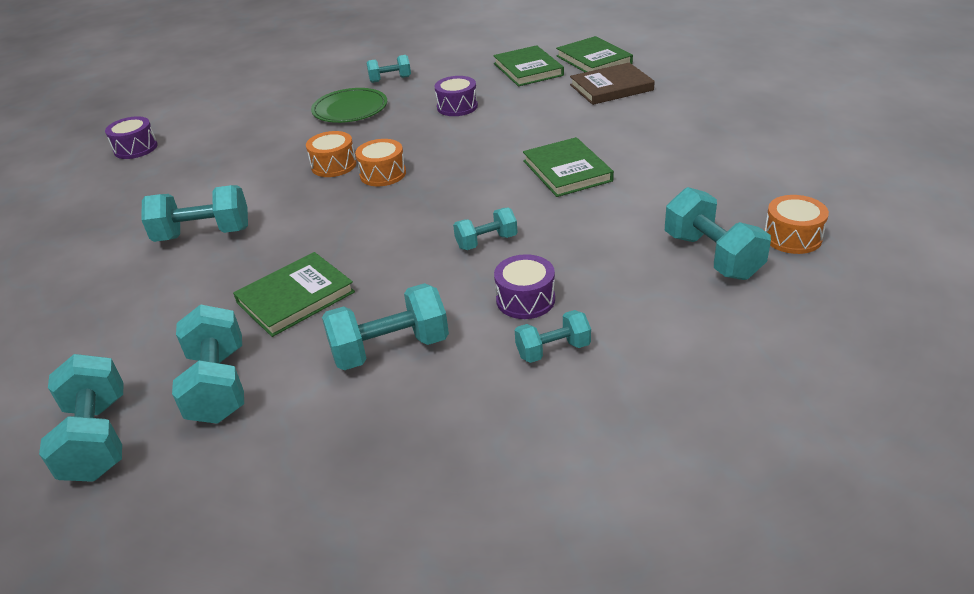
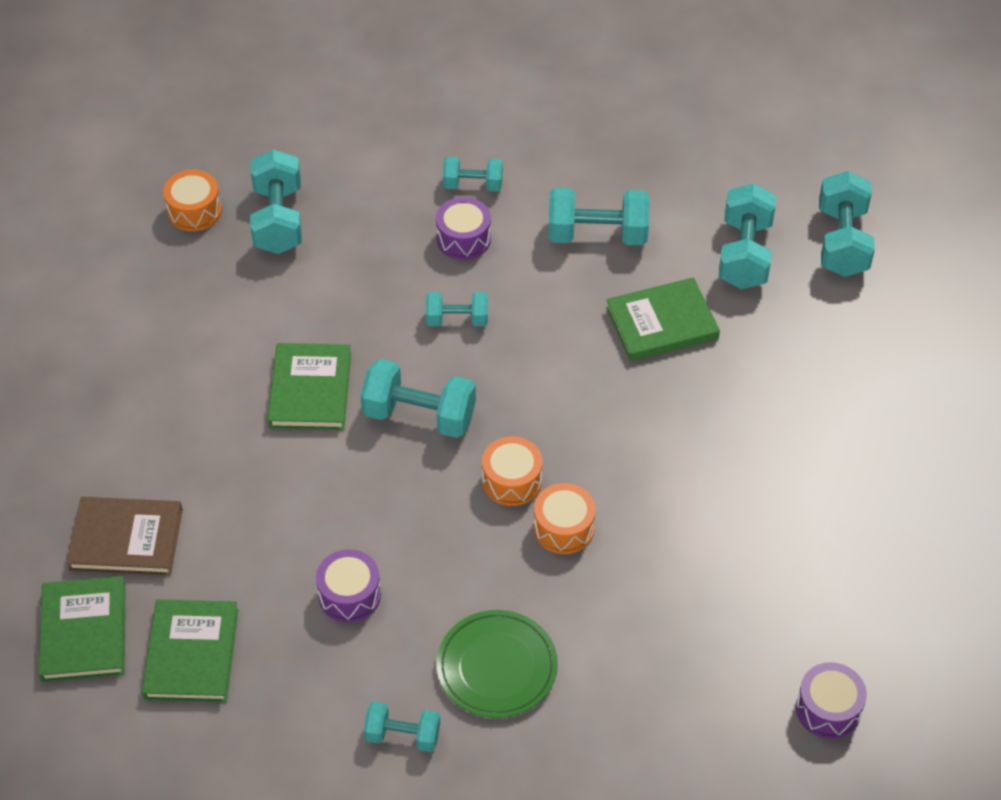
camera: 160 degrees left, 15 degrees up
(203, 234) = (742, 459): turquoise dumbbell -> turquoise dumbbell (419, 415)

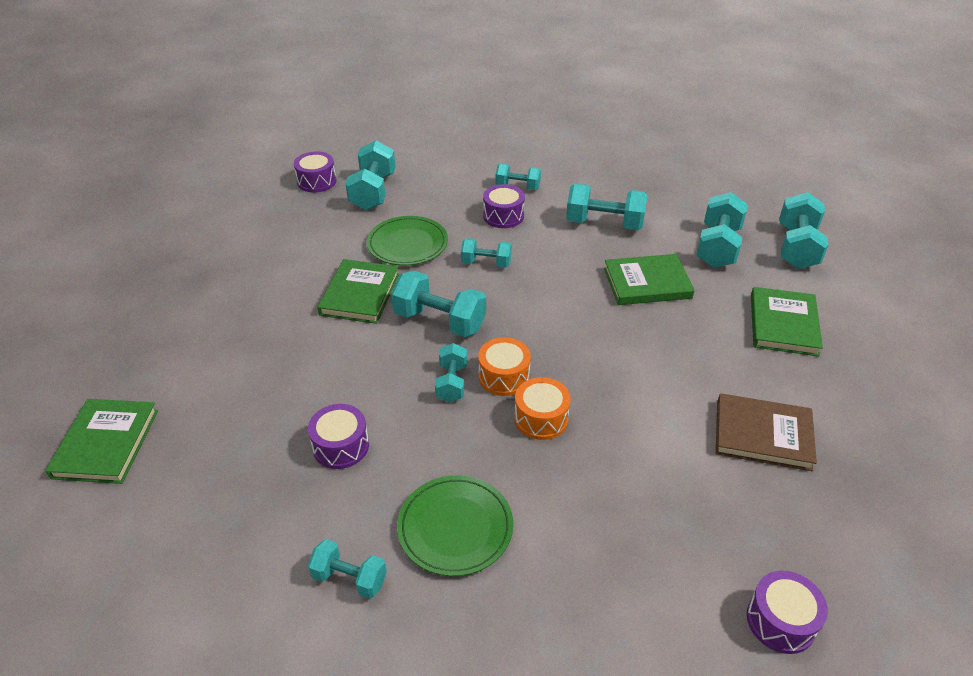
camera: 10 degrees right, 10 degrees down
(126, 539) = (174, 378): brown book -> brown book (763, 435)
(191, 654) = (187, 475): green book -> green book (783, 324)
(194, 211) = (317, 181): orange drum -> purple drum
(349, 303) = (407, 244): none -> green plate
(454, 498) = (452, 383): none -> turquoise dumbbell

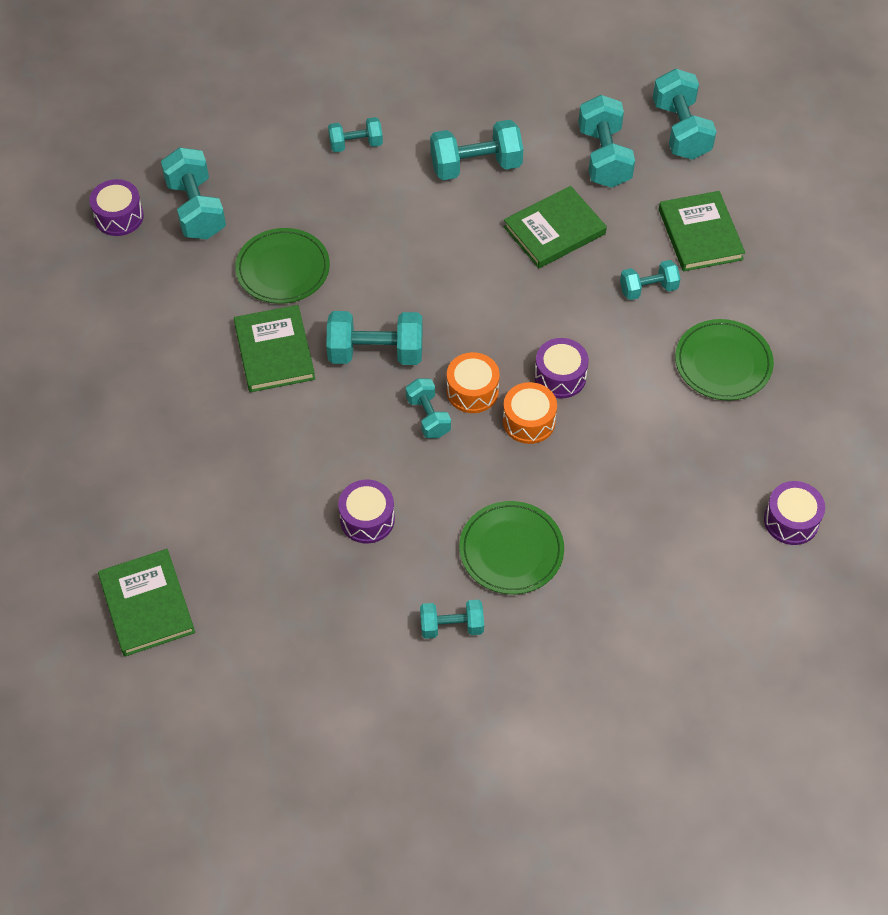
camera: 25 degrees left, 15 degrees up
(486, 263) = (381, 264): turquoise dumbbell -> turquoise dumbbell (648, 289)
(503, 216) = (363, 193): purple drum -> purple drum (560, 376)
(763, 435) = (723, 363): brown book -> green plate

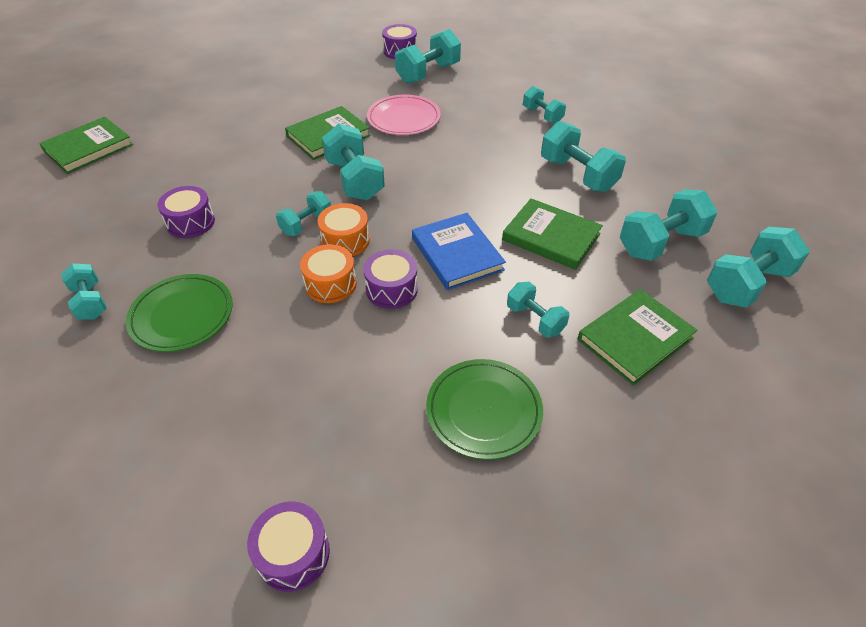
camera: 65 degrees right, 10 degrees down
(283, 269) = (404, 118): green plate -> pink plate
(539, 310) = (457, 254): none -> blue book

